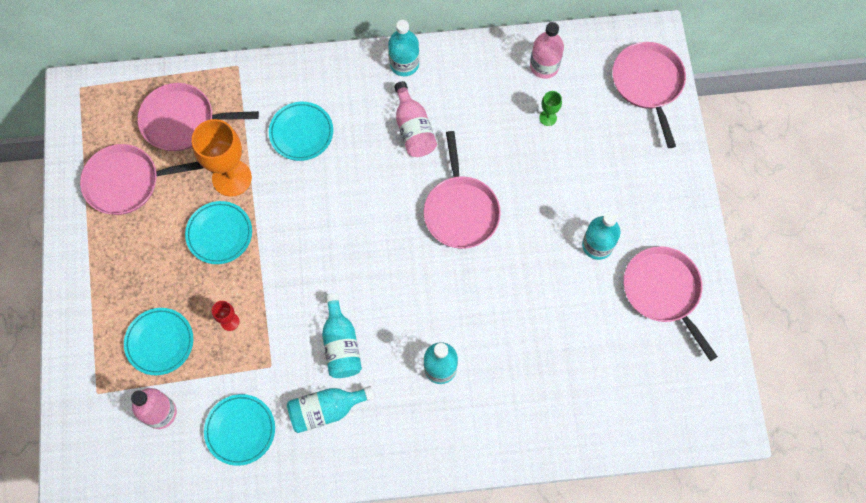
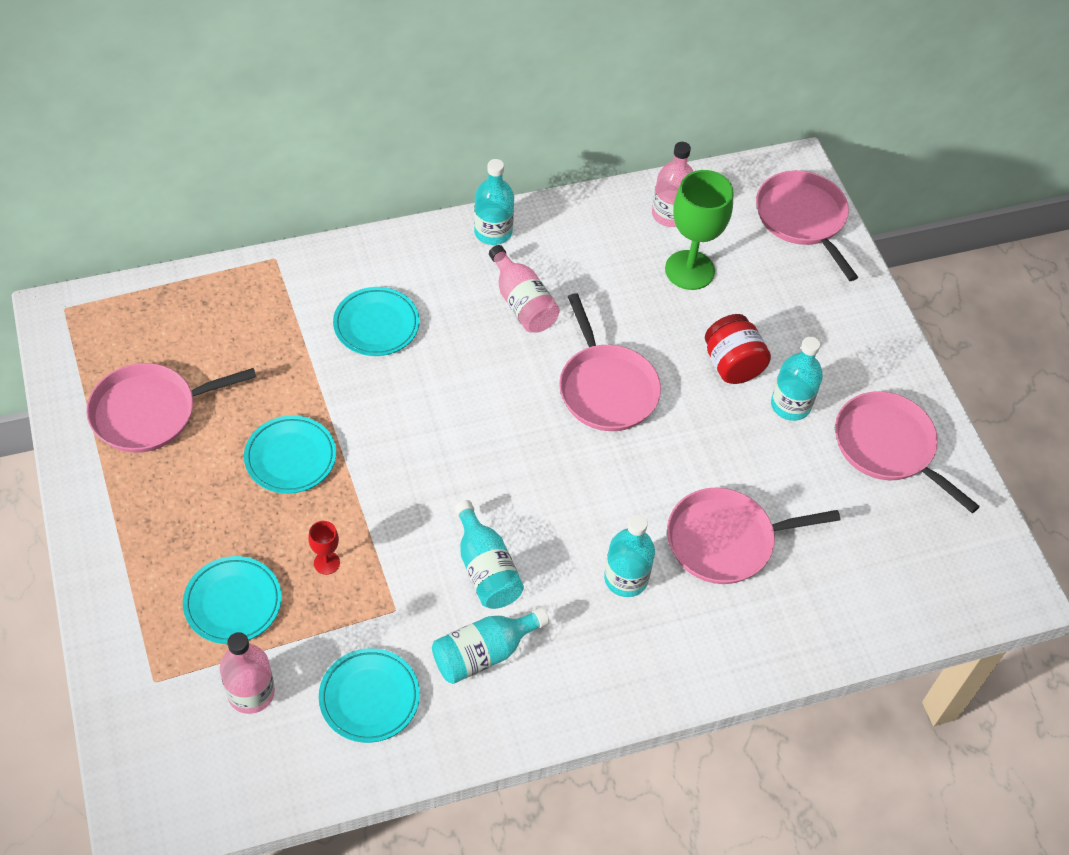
camera: 15 degrees left, 15 degrees down
(182, 121) = (213, 330): pink pan -> pink pan (726, 540)
(232, 178) = (294, 389): orange goblet -> none
(548, 118) = (689, 270): green goblet -> green goblet, size x2.20
(561, 204) = (732, 365): none -> red jar

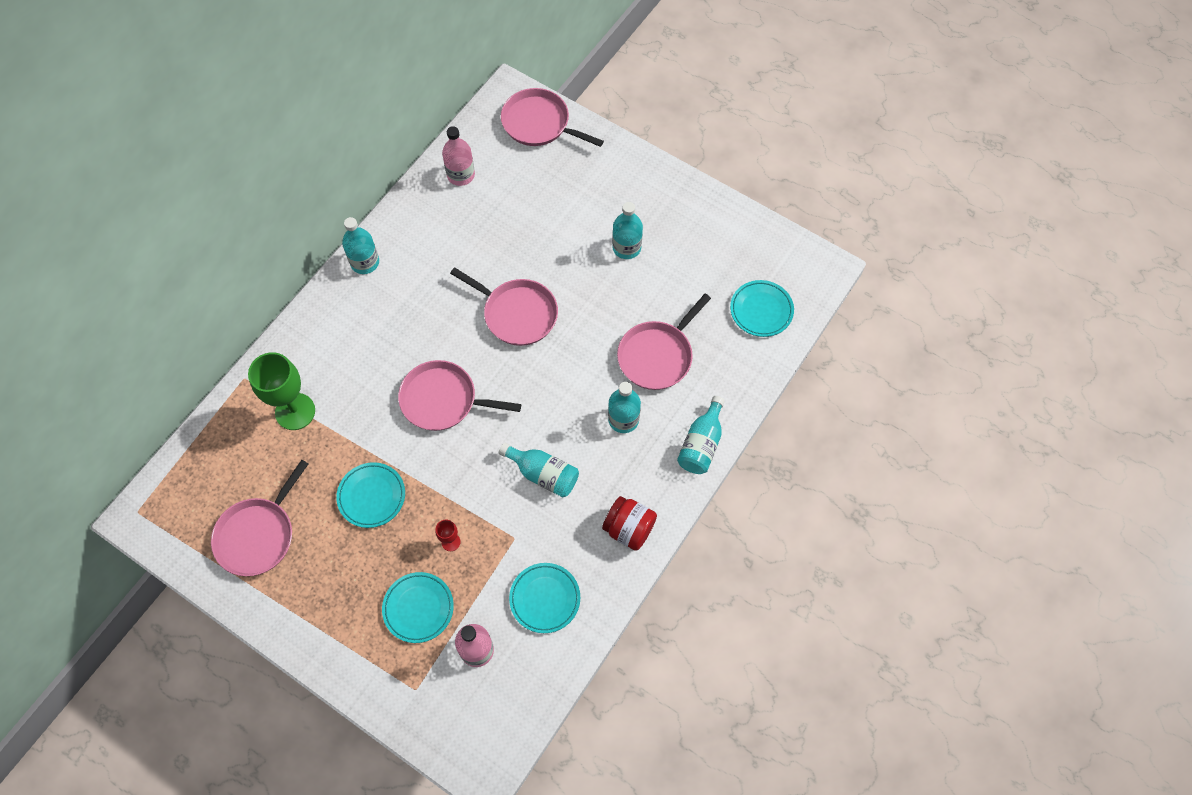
camera: 35 degrees left, 10 degrees up
(376, 325) = (347, 375): turquoise plate -> turquoise plate (761, 310)
(484, 653) = (584, 523): turquoise bottle -> turquoise bottle (701, 444)
(522, 303) = (423, 296): pink bottle -> none
(689, 270) = (502, 203): green goblet -> green goblet (295, 411)
(732, 365) = (575, 246): red jar -> red jar (629, 529)
(888, 447) = (697, 234): pink pan -> pink pan (443, 400)

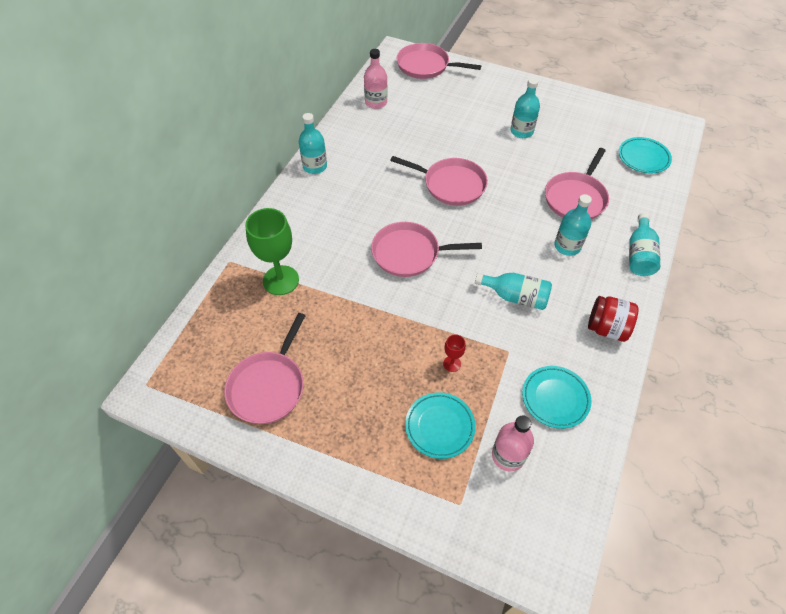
camera: 10 degrees left, 10 degrees down
(371, 496) = (368, 337): turquoise plate -> none

